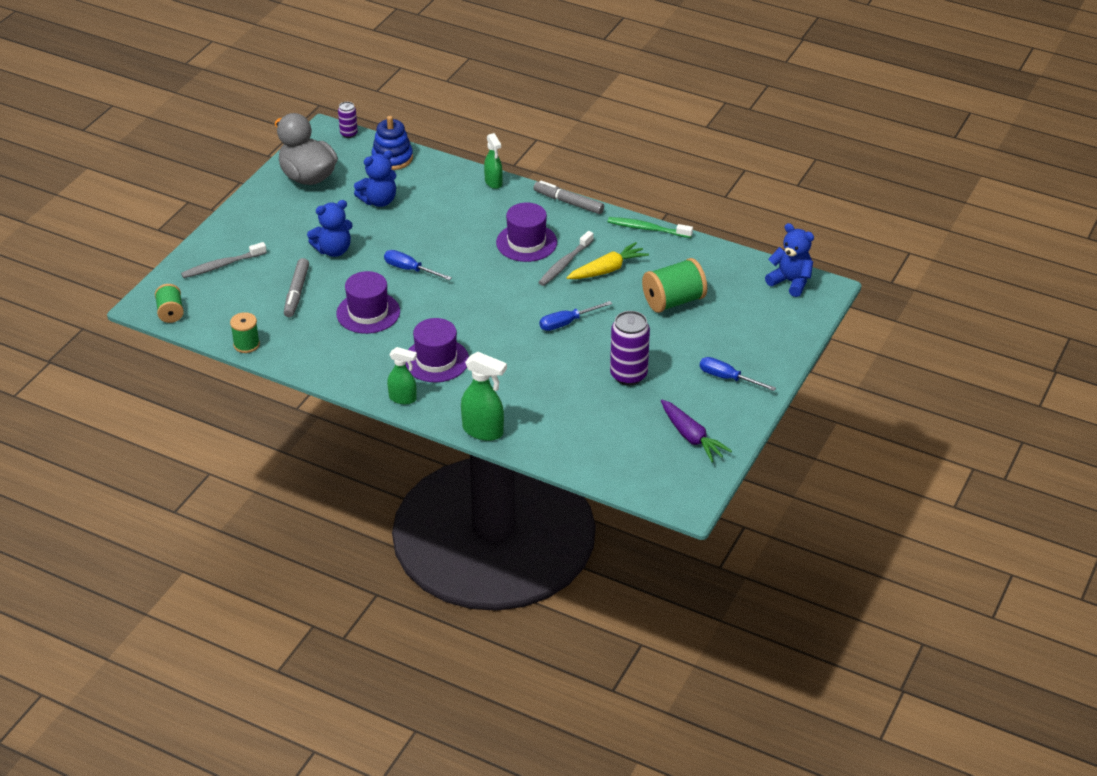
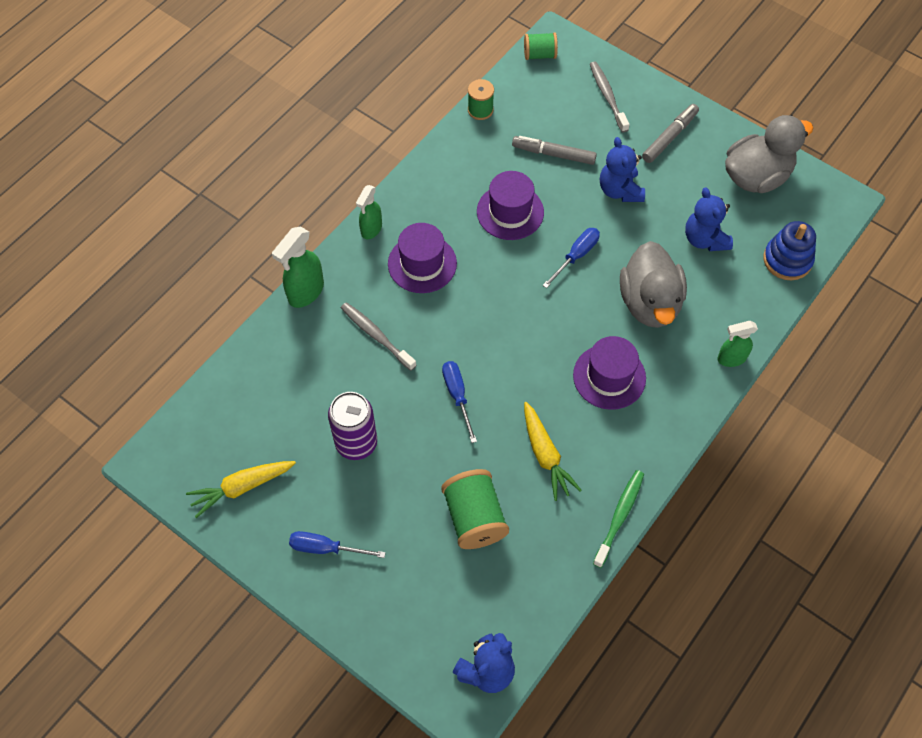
camera: 100 degrees right, 20 degrees up
(348, 134) = (839, 221): purple can -> none
(450, 226) = (649, 303): none -> grey duck
(565, 264) = (563, 411): grey toothbrush -> grey toothbrush (376, 336)
(568, 202) = (683, 435): grey marker -> grey marker (670, 137)
(691, 437) = (241, 488): purple carrot -> yellow carrot
(727, 378) = (326, 548): blue screwdriver -> blue screwdriver turned 120 degrees counterclockwise

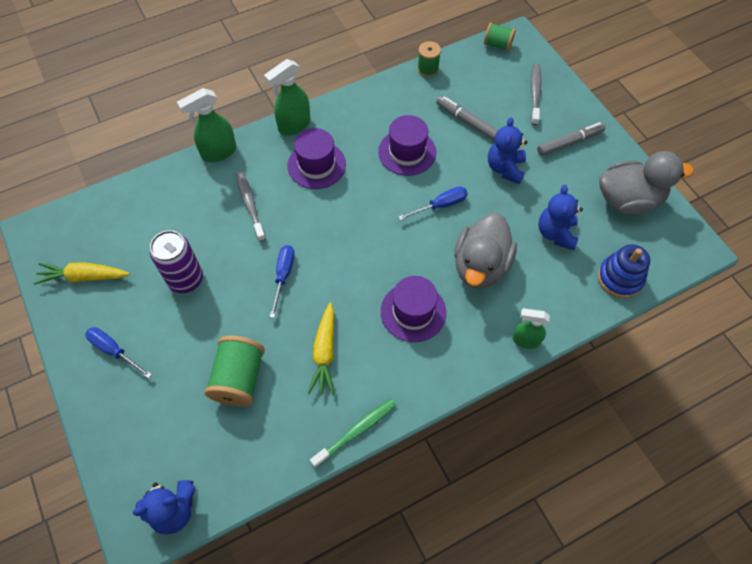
camera: 25 degrees right, 0 degrees up
(371, 229) = (294, 125): green spray bottle -> green spray bottle, size x1.51

